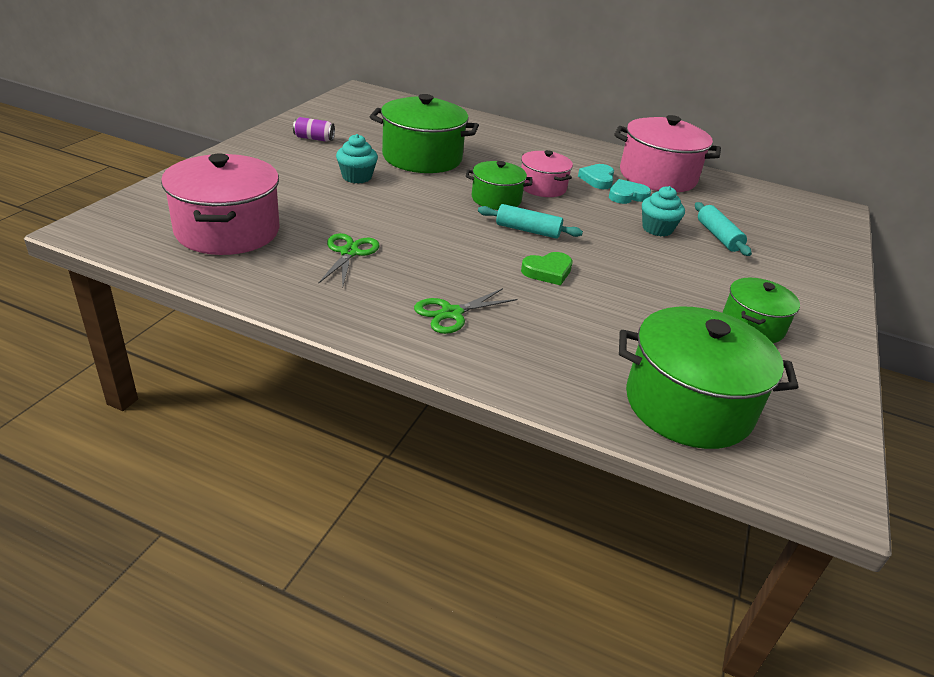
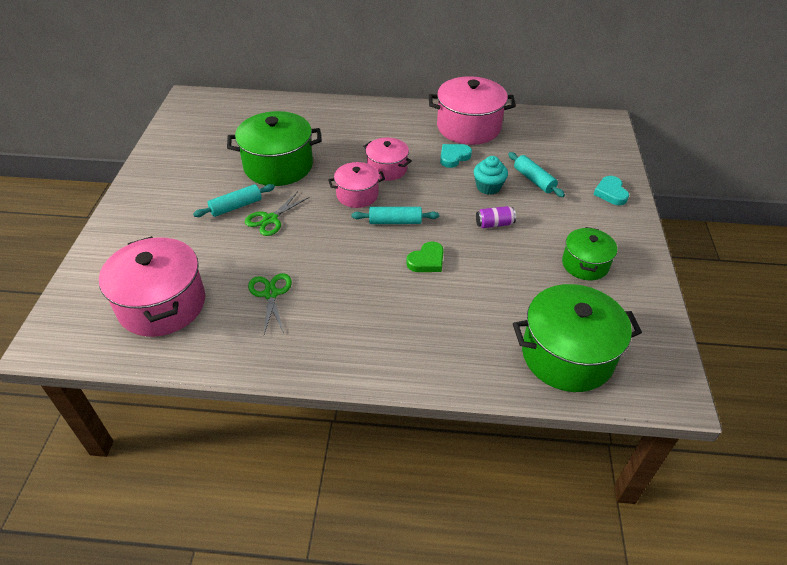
camera: 15 degrees left, 10 degrees up
(314, 138) = (178, 172): purple can -> purple can (494, 224)
(357, 177) = (236, 206): turquoise cupcake -> turquoise rolling pin
(451, 313) = (375, 329): green scissors -> green scissors (270, 219)
(496, 199) = (357, 195): green pot -> pink pot
(597, 179) = (425, 146): turquoise heart -> turquoise heart (610, 193)

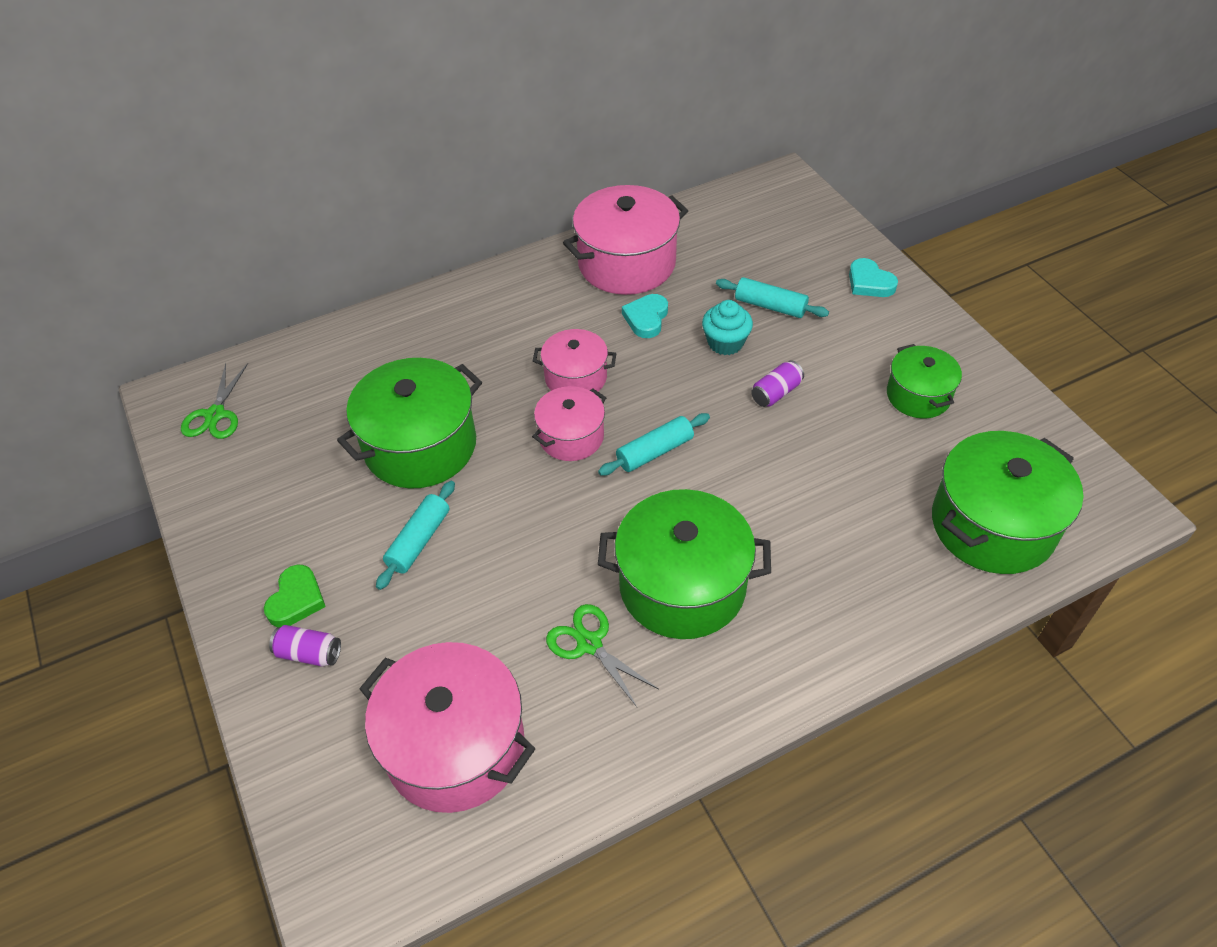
camera: 30 degrees left, 5 degrees up
(140, 230) = (309, 653): none -> purple can
(270, 219) = (486, 535): green scissors -> green scissors (215, 415)
(346, 292) = (682, 585): none -> green pot
(427, 261) = (741, 487): green heart -> green heart (296, 599)

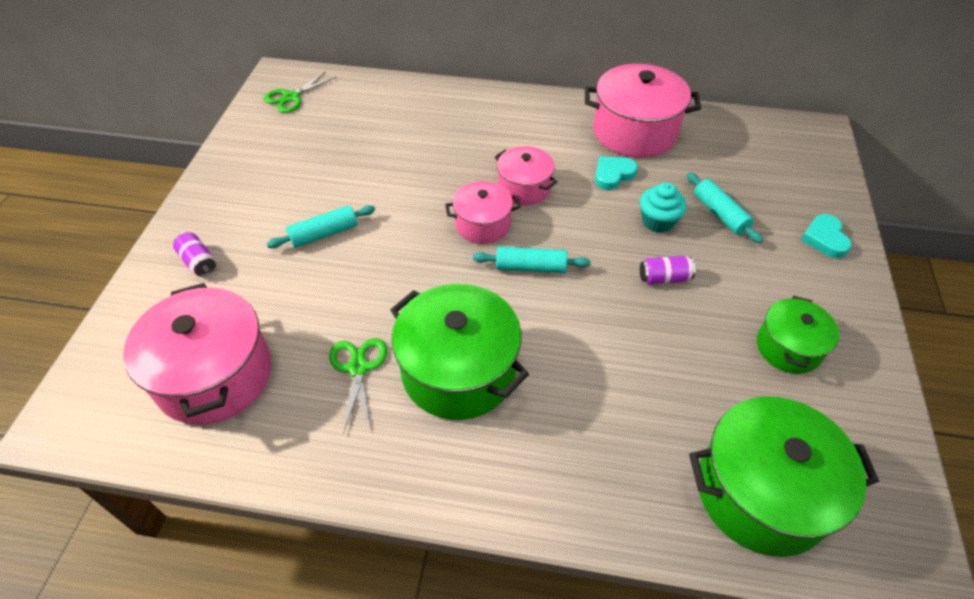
camera: 35 degrees right, 0 degrees up
(296, 599) = (224, 226): green heart -> none
(420, 446) = (383, 177): green pot -> none

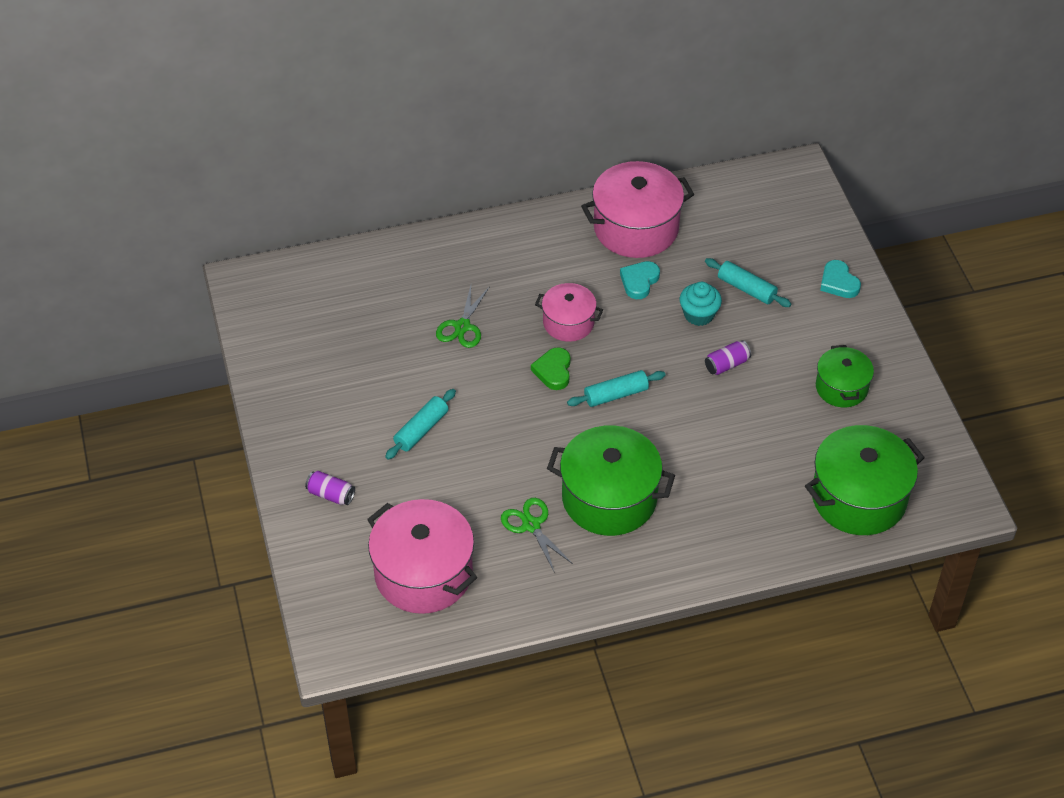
camera: 25 degrees left, 0 degrees up
(291, 97) = (277, 302): green scissors -> green scissors (462, 326)
(482, 224) = (553, 371): pink pot -> green heart

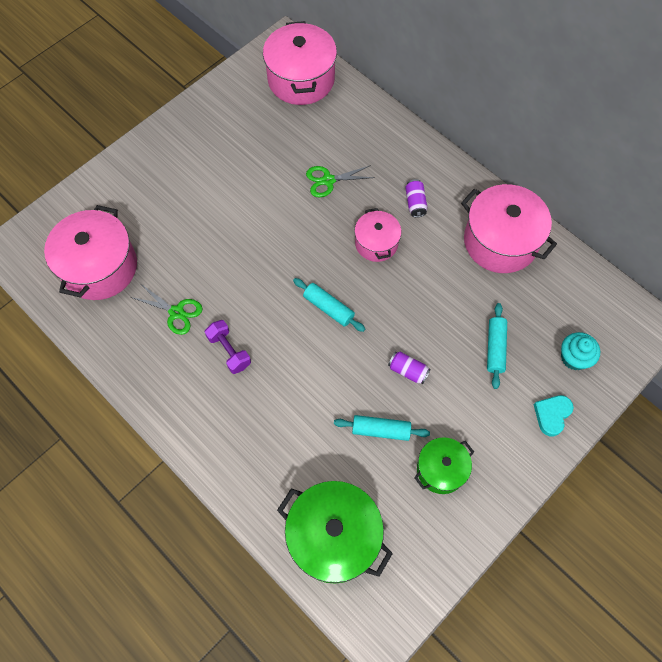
camera: 60 degrees right, 15 degrees up
(309, 290) = (301, 79): none -> pink pot
(331, 494) = (137, 180): purple can -> purple can (415, 203)
(421, 430) = (221, 203): turquoise rolling pin -> turquoise rolling pin (381, 430)
(531, 525) = (176, 312): green scissors -> green scissors turned 90 degrees clockwise
(553, 371) = (324, 256): green heart -> none
(609, 498) = (229, 351): green pot -> purple dumbbell
(639, 281) = (448, 270): turquoise heart -> none
(699, 314) = (444, 326): turquoise cupcake -> turquoise cupcake (574, 357)

